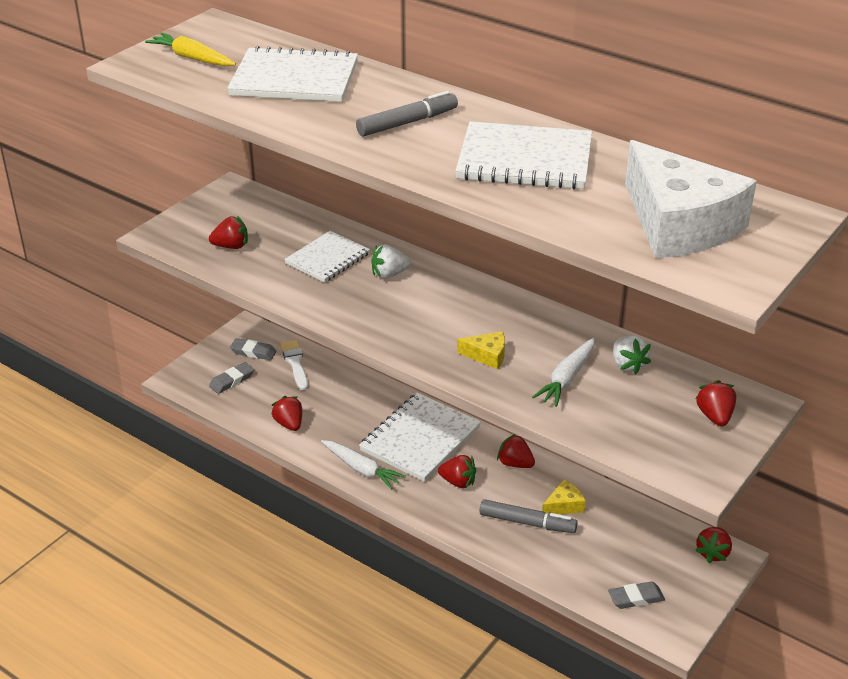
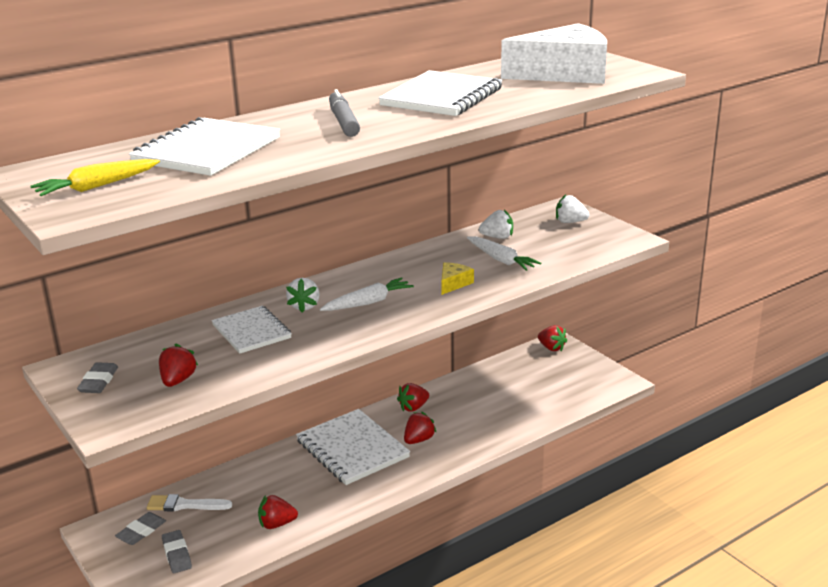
camera: 70 degrees left, 10 degrees down
(361, 469) = (371, 489): white carrot -> white carrot (368, 302)
(527, 523) = (484, 416): grey marker -> none
(564, 505) = (473, 395): yellow cheese -> none
(635, 598) = (582, 387): grey eraser -> grey eraser (98, 381)
(715, 416) = (570, 222): red strawberry -> white strawberry

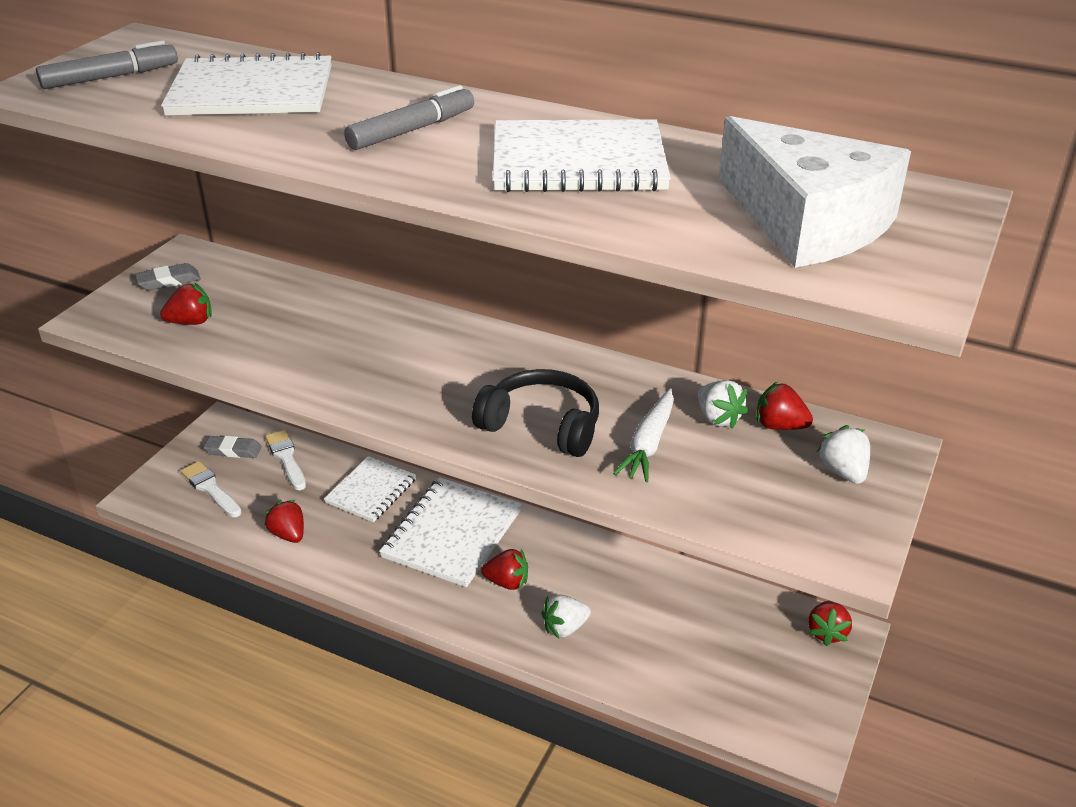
camera: 60 degrees right, 10 degrees up
(97, 187) = (110, 77): yellow carrot -> grey marker
(177, 554) = (210, 488): grey eraser -> white brush
(251, 331) = (317, 325): white notebook -> white notebook (371, 491)
(304, 306) = (398, 337): white strawberry -> white strawberry (565, 628)
(368, 302) = (439, 377): white carrot -> none
(413, 407) = (571, 550): red strawberry -> red strawberry (779, 426)
(453, 283) = (542, 425): yellow cheese -> black headphones

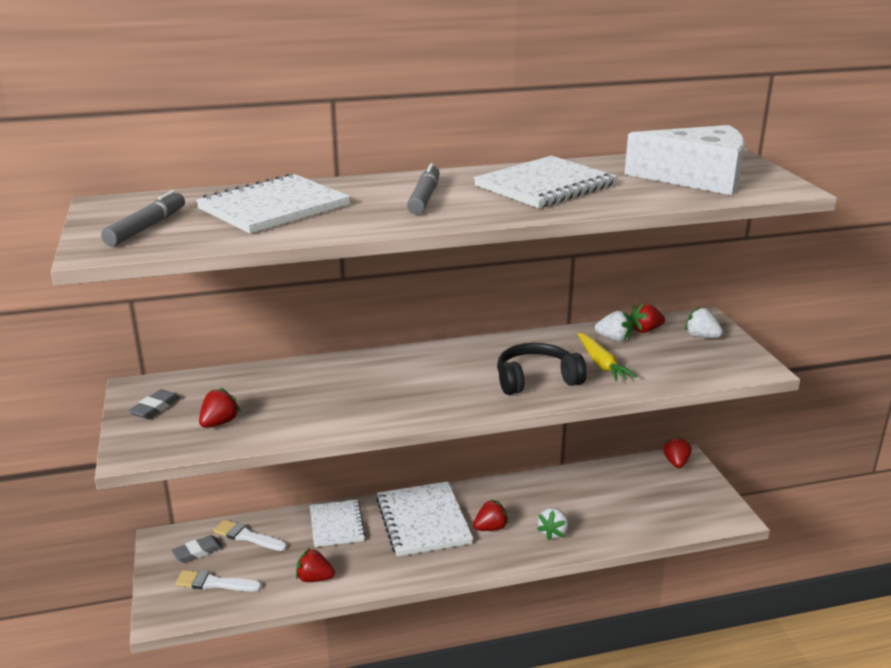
camera: 40 degrees left, 10 degrees down
(648, 444) = (601, 364): white carrot -> yellow carrot
(827, 632) = (676, 463): red strawberry -> red strawberry turned 150 degrees counterclockwise

